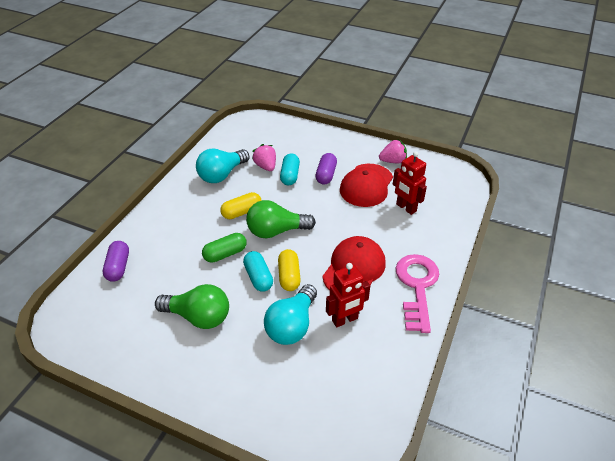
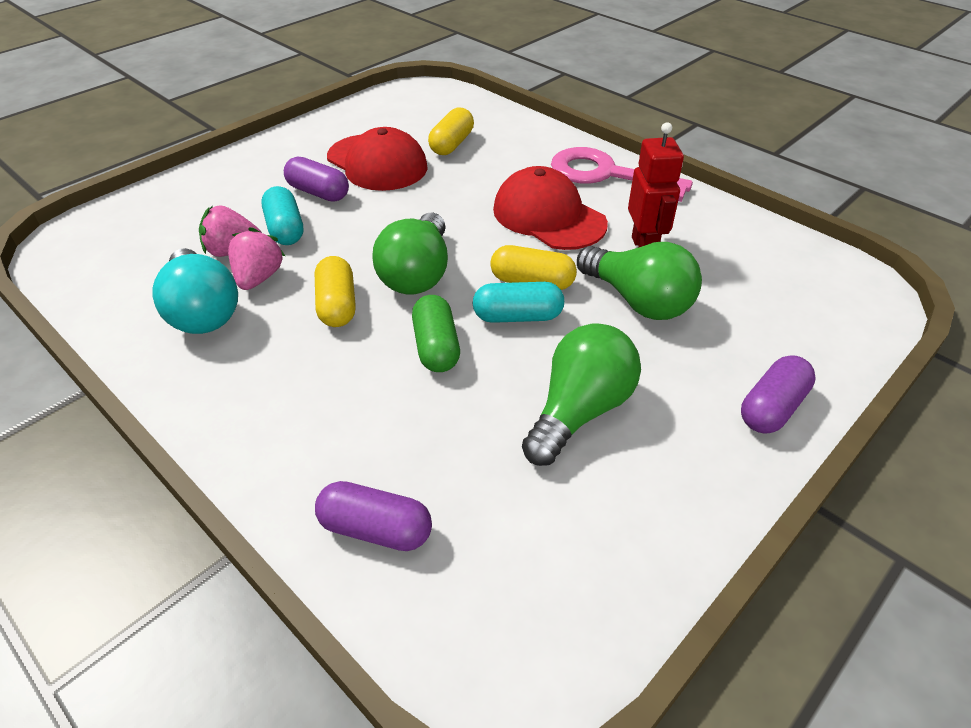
camera: 70 degrees left, 0 degrees up
(224, 400) = (772, 408): none -> purple capsule
(290, 175) = (285, 229): turquoise capsule -> turquoise capsule turned 45 degrees clockwise
(292, 325) = (638, 301): turquoise light bulb -> green light bulb
(393, 161) = (342, 128): pink strawberry -> pink strawberry (259, 278)
(406, 208) = (452, 144): red robot -> yellow capsule

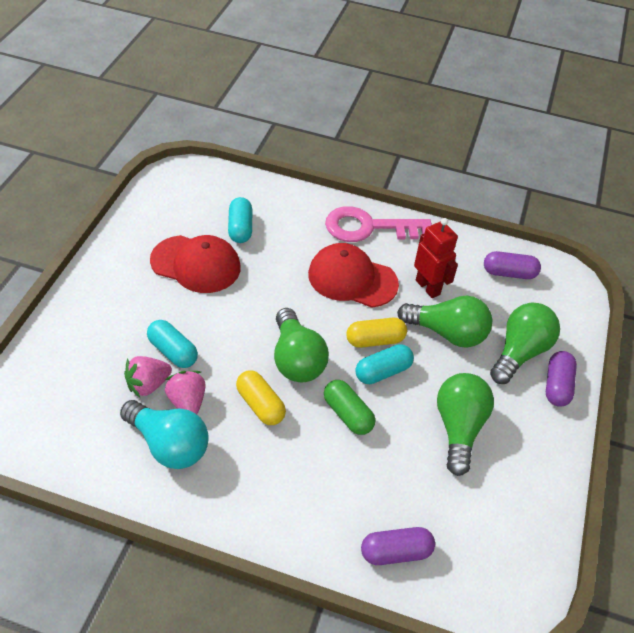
camera: 30 degrees left, 5 degrees up
(318, 192) = (172, 308): purple capsule -> purple capsule (509, 273)
(452, 144) = (240, 228): yellow capsule -> turquoise capsule
(734, 351) = (519, 352): none -> green light bulb

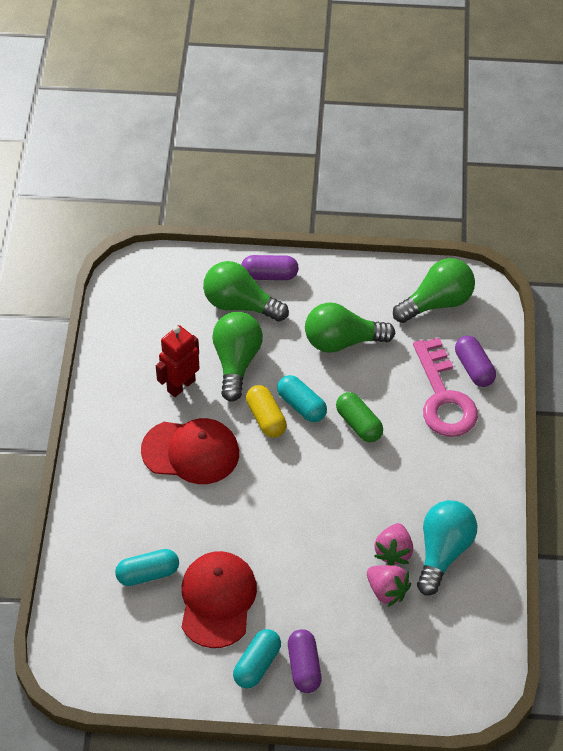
camera: 100 degrees left, 5 degrees up
(173, 351) = (341, 583): turquoise capsule -> turquoise capsule (257, 664)
(187, 402) = (393, 552): pink strawberry -> pink strawberry turned 45 degrees counterclockwise
(260, 405) = (374, 493): yellow capsule -> none
(296, 359) = (312, 477): green light bulb -> green light bulb (437, 302)
(347, 414) = (359, 424): green capsule -> green capsule turned 75 degrees counterclockwise
(352, 279) = (191, 452): red cap -> red cap turned 90 degrees counterclockwise
(369, 227) = (108, 451): pink key -> pink key (443, 397)
(509, 273) = (138, 320): purple capsule -> purple capsule (304, 667)

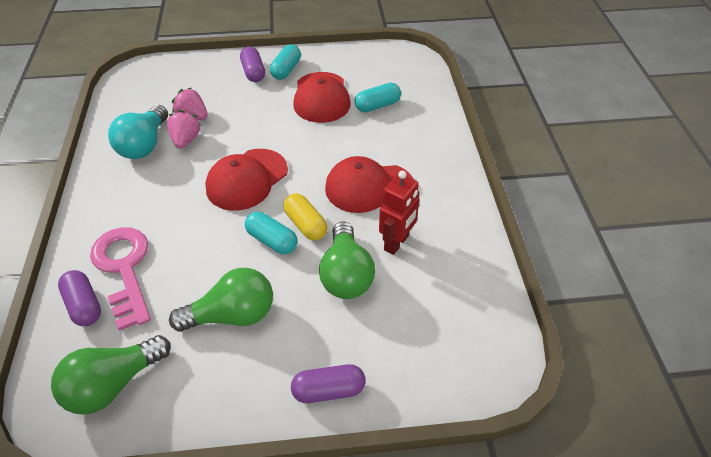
camera: 170 degrees right, 5 degrees down
(240, 304) = (356, 343): green light bulb -> none
(323, 483) = (247, 179): none -> red cap
(359, 424) = (214, 231): green capsule -> none

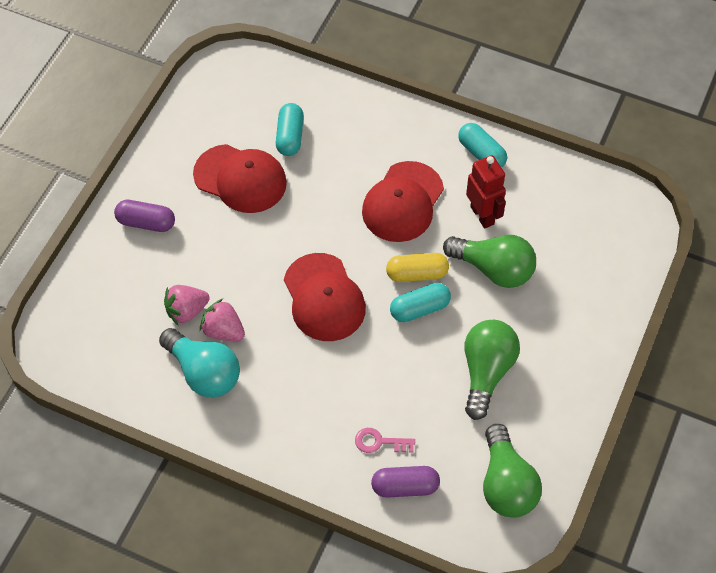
camera: 60 degrees left, 10 degrees up
(124, 269) = (379, 442): pink key -> pink key, size x0.46
(286, 70) = (166, 189): turquoise capsule -> turquoise capsule (481, 153)
(328, 390) = (597, 333): purple capsule -> none

